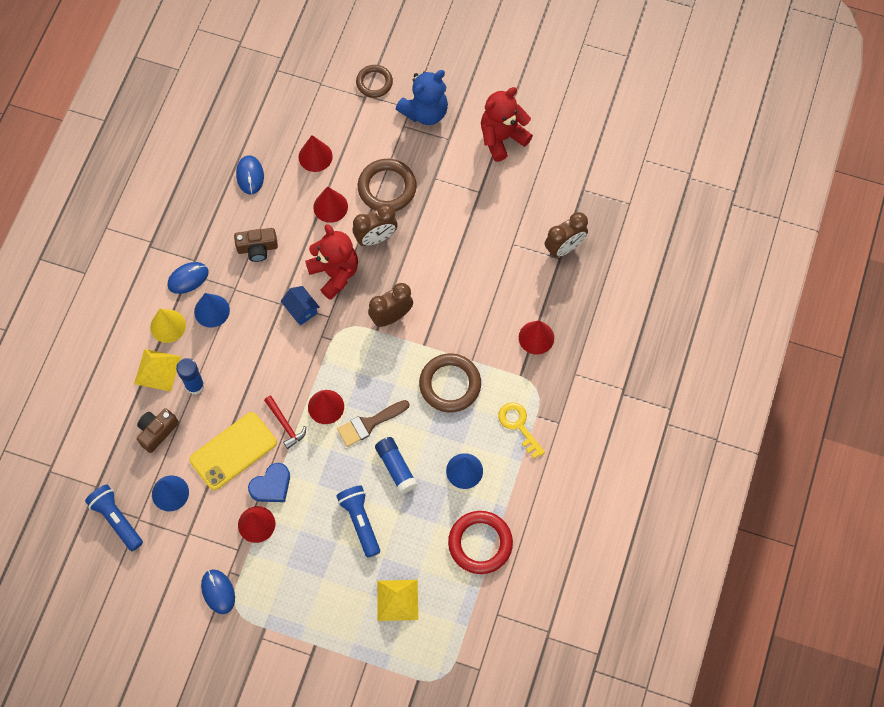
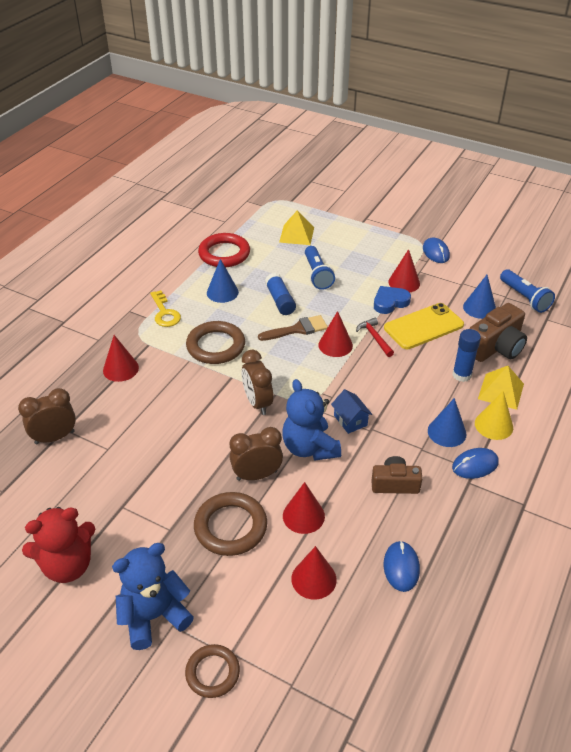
camera: 170 degrees left, 25 degrees down
(157, 431) = (496, 347): brown camera -> brown camera, size x1.57
(335, 273) = (309, 448): red teddy bear -> blue teddy bear
(391, 316) = (257, 403): brown clock -> brown clock turned 90 degrees clockwise

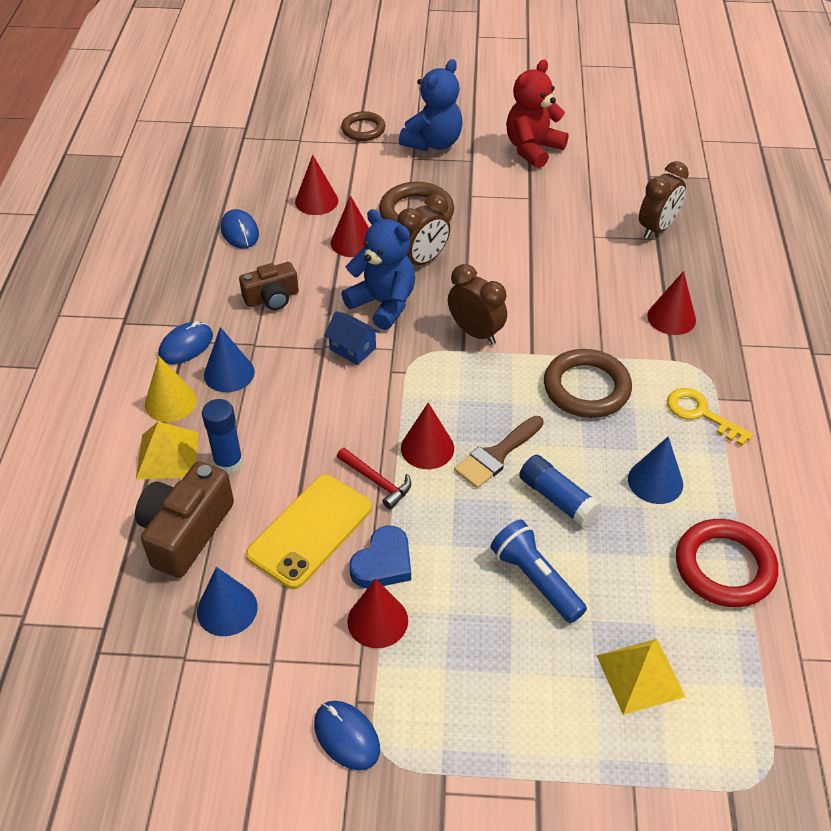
camera: 155 degrees right, 5 degrees up
(525, 298) = (147, 668): blue flashlight -> none

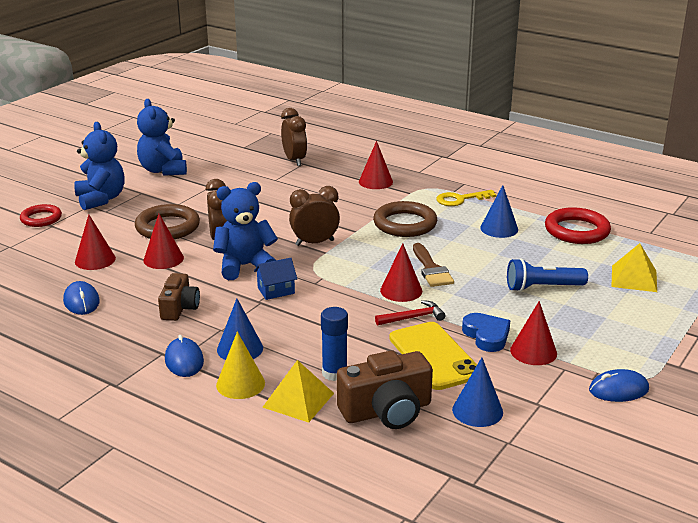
camera: 60 degrees left, 20 degrees down
(186, 531) = (387, 411): brown camera -> brown camera turned 75 degrees counterclockwise
(240, 232) = (81, 301): blue mouse -> blue mouse turned 60 degrees clockwise
(363, 129) = (41, 219): brown ring -> red ring
(532, 149) = (163, 170): red teddy bear -> blue teddy bear
(557, 498) = (485, 261): blue glue stick -> none

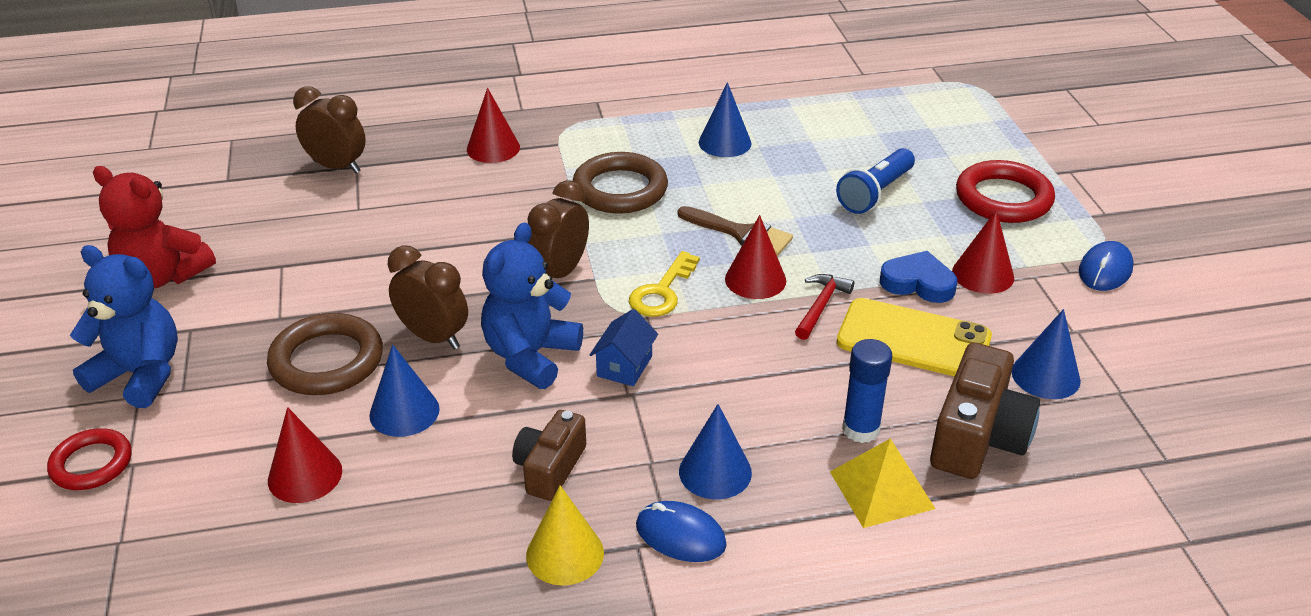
camera: 45 degrees left, 10 degrees up
(81, 301) = (398, 550): blue mouse -> none
(163, 170) = (163, 276): blue teddy bear -> red teddy bear
(163, 259) = (404, 412): red cone -> blue cone
(179, 308) = (550, 468): brown camera -> brown camera turned 120 degrees counterclockwise
(240, 384) = (793, 517): yellow cone -> yellow cone (565, 554)
(460, 199) = (627, 125): yellow key -> yellow key (662, 291)
(576, 231) = (799, 106): red ring -> red ring (1003, 198)
(634, 278) = (930, 136): yellow pyramid -> none

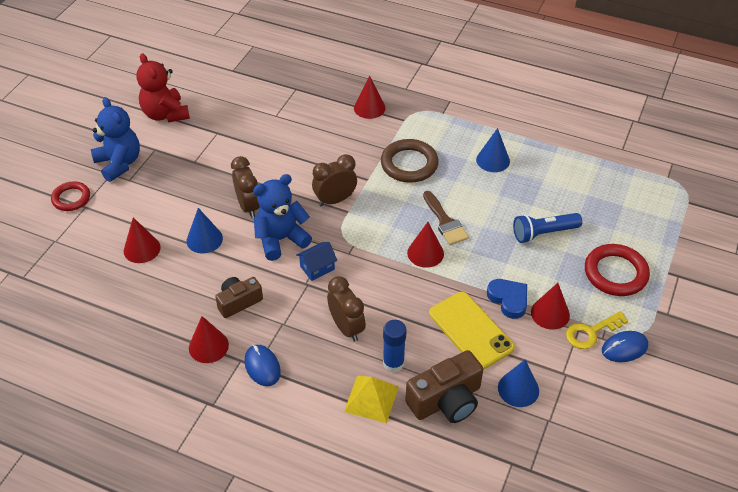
camera: 35 degrees right, 10 degrees up
(327, 361) = (195, 195): brown ring -> none
(337, 167) = (286, 85): brown clock -> brown clock (346, 328)
(565, 554) = (208, 346): yellow cone -> red cone
(662, 291) = (373, 236): yellow key -> yellow key (591, 332)
(715, 472) = (306, 345): blue cone -> none
(820, 306) = (443, 286): red hammer -> none

